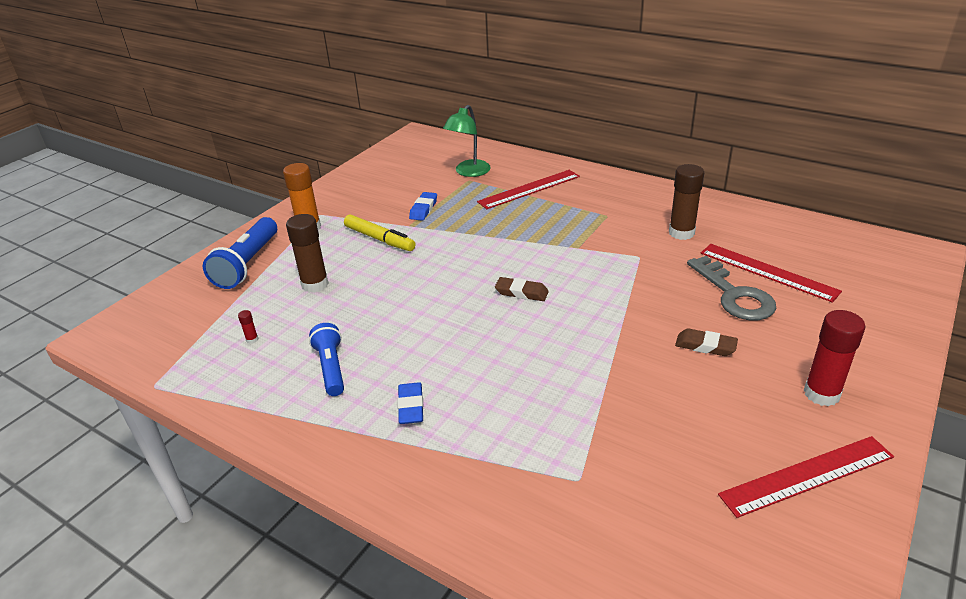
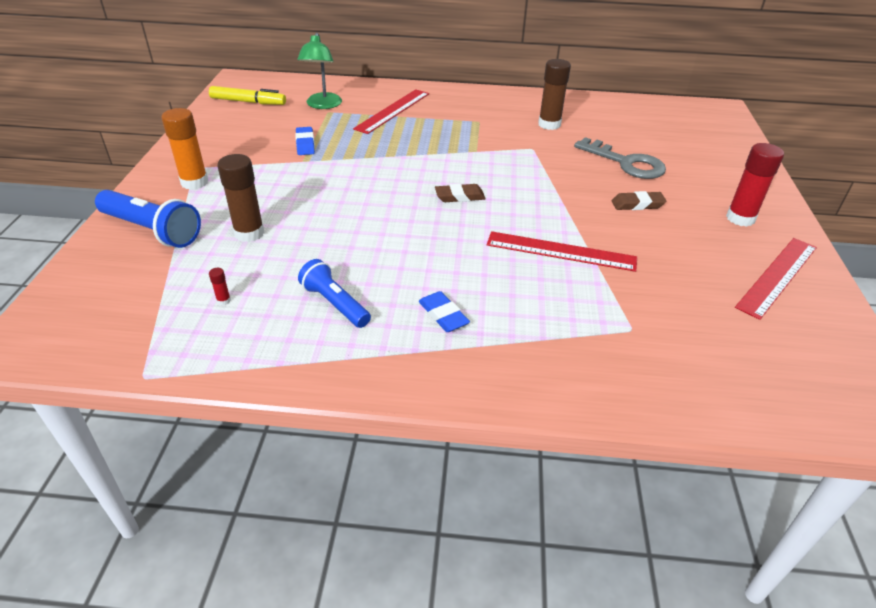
camera: 30 degrees left, 5 degrees up
(247, 264) = (152, 230): blue flashlight -> blue flashlight turned 45 degrees counterclockwise
(379, 239) = (282, 178): yellow marker -> yellow marker (248, 102)
(768, 272) = (635, 141): red ruler -> red ruler (561, 251)

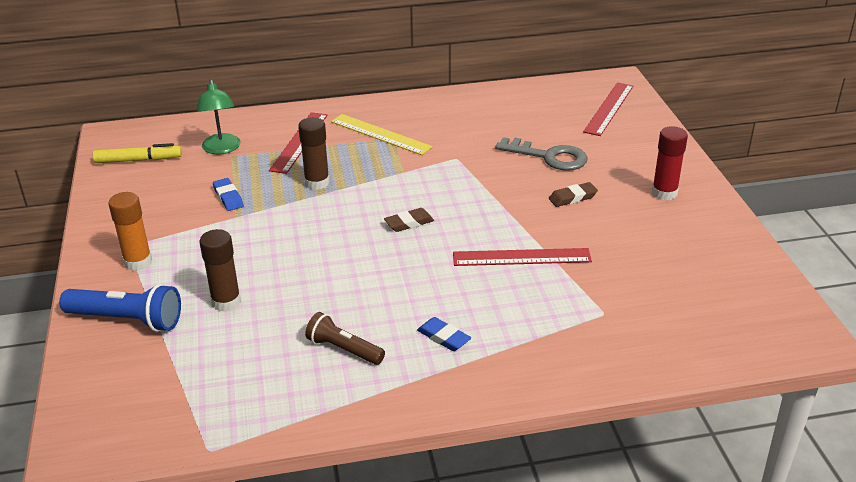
camera: 15 degrees left, 5 degrees down
(223, 300) = (240, 369): red glue stick -> none
(335, 304) = (344, 349): blue flashlight -> brown flashlight
(469, 117) = (380, 134): none -> yellow ruler
(549, 124) = (462, 128): brown glue stick -> brown glue stick (317, 183)
(777, 276) = (707, 241): red ruler -> red ruler (608, 108)

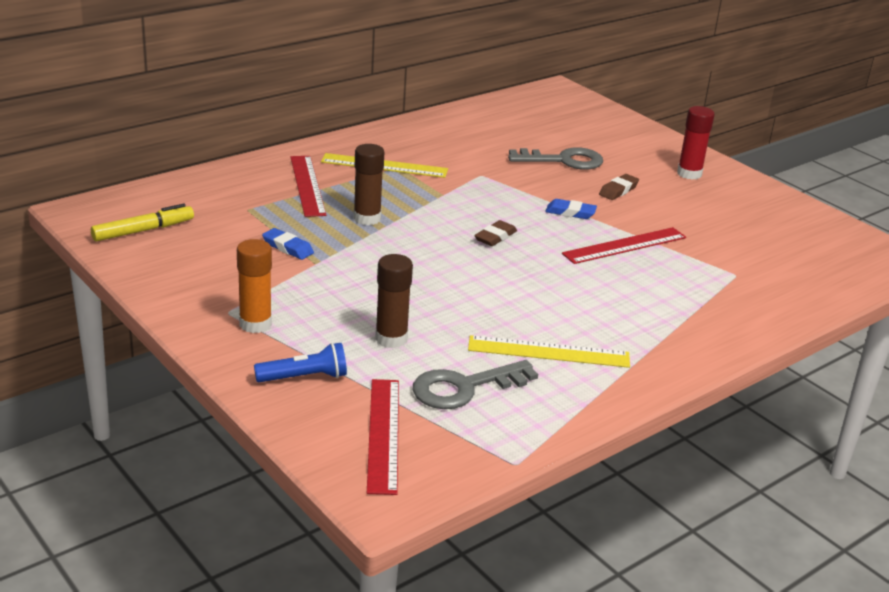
camera: 30 degrees left, 5 degrees down
(127, 320) = (304, 377): blue flashlight -> blue flashlight, size x0.66
(222, 149) = (229, 205): green lamp -> none
(239, 364) = (464, 388): none -> grey key
(344, 349) = (548, 352): brown flashlight -> yellow ruler
(443, 337) = (626, 322): blue eraser -> blue eraser (570, 212)
(608, 108) = (574, 113): red ruler -> red ruler (383, 434)

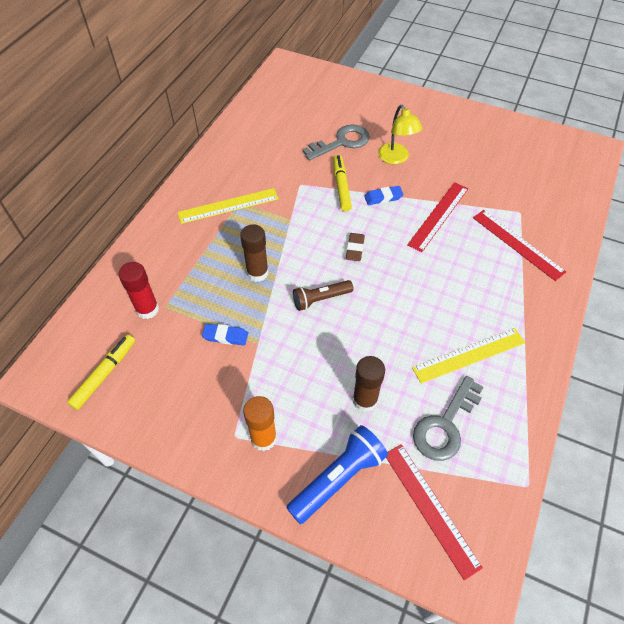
camera: 25 degrees left, 25 degrees up
(304, 377) = (338, 478): blue flashlight -> blue flashlight, size x1.51
(307, 185) = (189, 256): red ruler -> red ruler (517, 244)
(417, 257) = (321, 299): none -> brown flashlight
(528, 190) = (341, 186): none -> yellow marker
(618, 190) = (396, 158): brown eraser -> yellow lamp
(689, 174) = (426, 120): red glue stick -> red glue stick (147, 309)

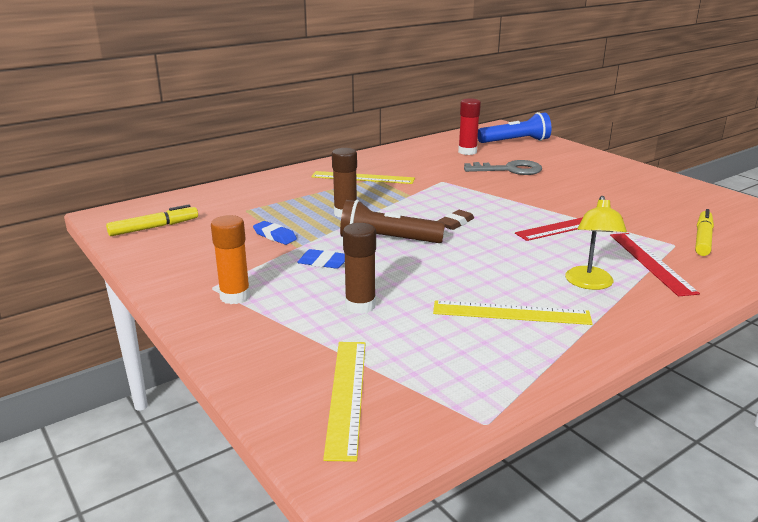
camera: 30 degrees right, 30 degrees down
(147, 309) = (229, 208): red glue stick -> red glue stick (467, 152)
(321, 299) = (387, 240): brown flashlight -> brown flashlight, size x1.51
(338, 478) = (273, 342): blue flashlight -> blue flashlight (515, 141)
(341, 186) = (481, 190): yellow marker -> yellow marker (702, 239)
(383, 197) = (519, 204): blue eraser -> blue eraser (323, 262)
(396, 158) = (558, 188): yellow lamp -> yellow lamp (590, 284)
(430, 508) = (346, 395): red ruler -> yellow ruler
(445, 425) = (430, 347): grey key -> none

